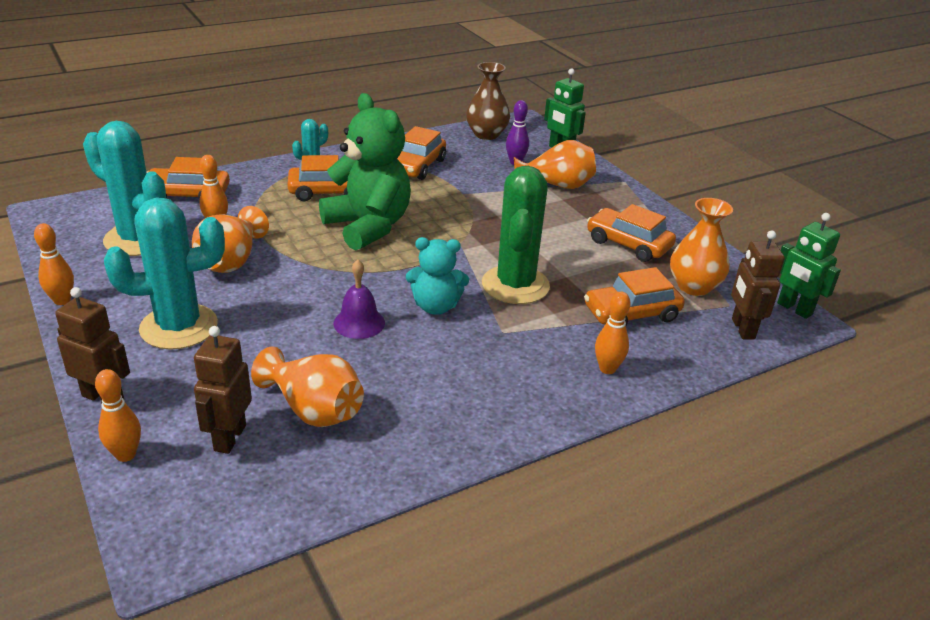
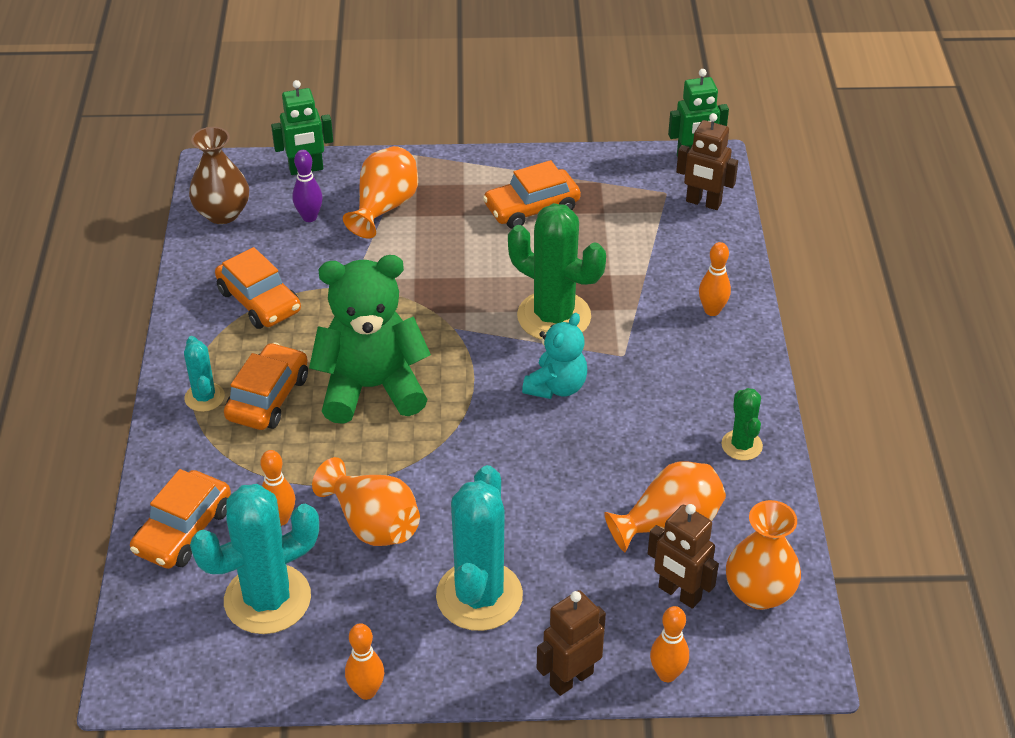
camera: 60 degrees left, 10 degrees up
(359, 323) = (552, 452): purple bell -> none
(445, 432) = (741, 445): none -> green cactus
(631, 314) = (644, 259): orange car -> none
(693, 286) = (626, 200): orange vase -> orange vase (759, 593)

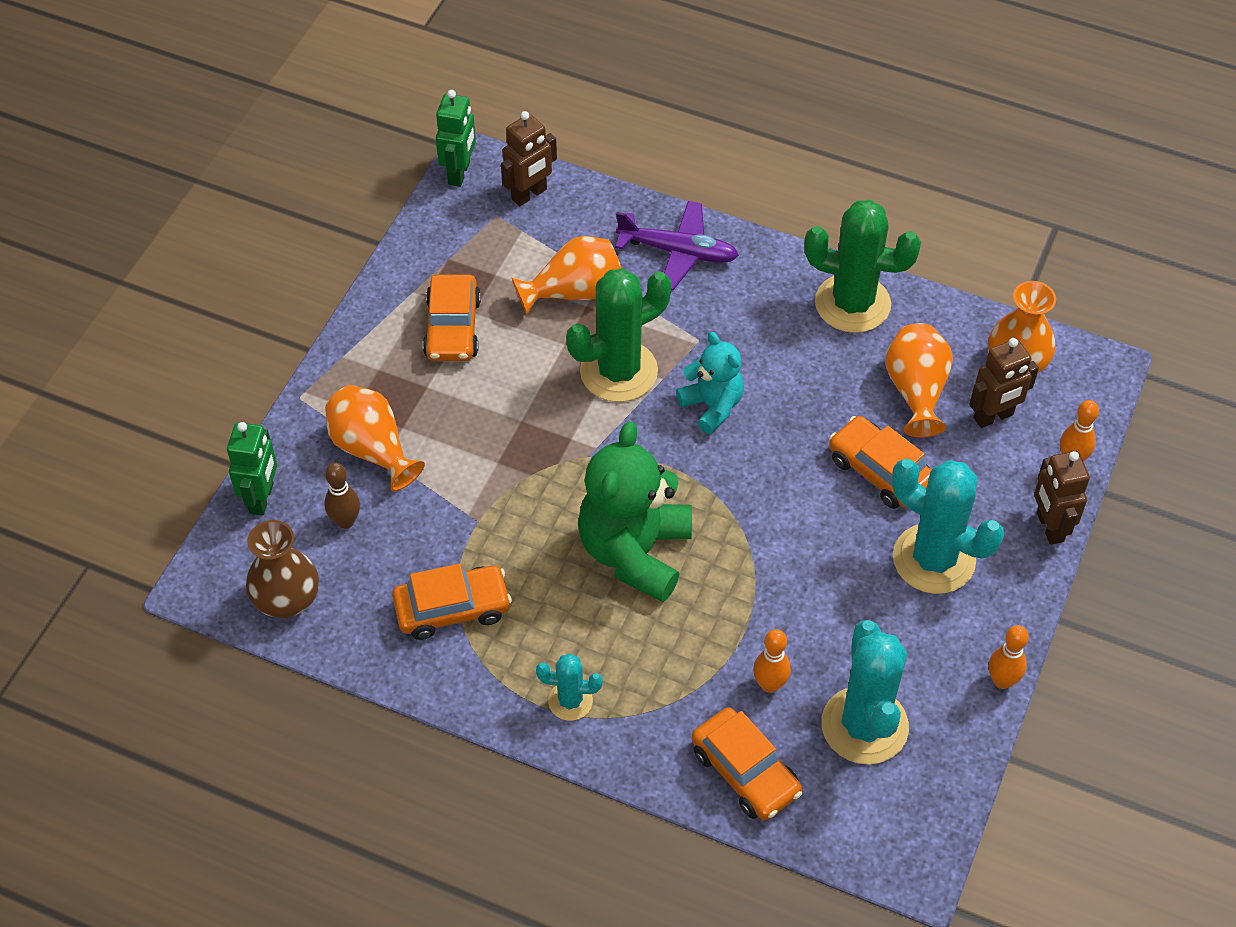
camera: 65 degrees left, 10 degrees up
(268, 397) = (600, 644): orange car -> orange car (880, 471)
(309, 217) = (345, 521): purple bowling pin -> brown bowling pin
(372, 524) = (812, 611): orange vase -> orange vase (573, 292)
(712, 310) = (678, 252): orange bowling pin -> purple plane
(741, 445) = (852, 304): green cactus -> green cactus, size x1.94

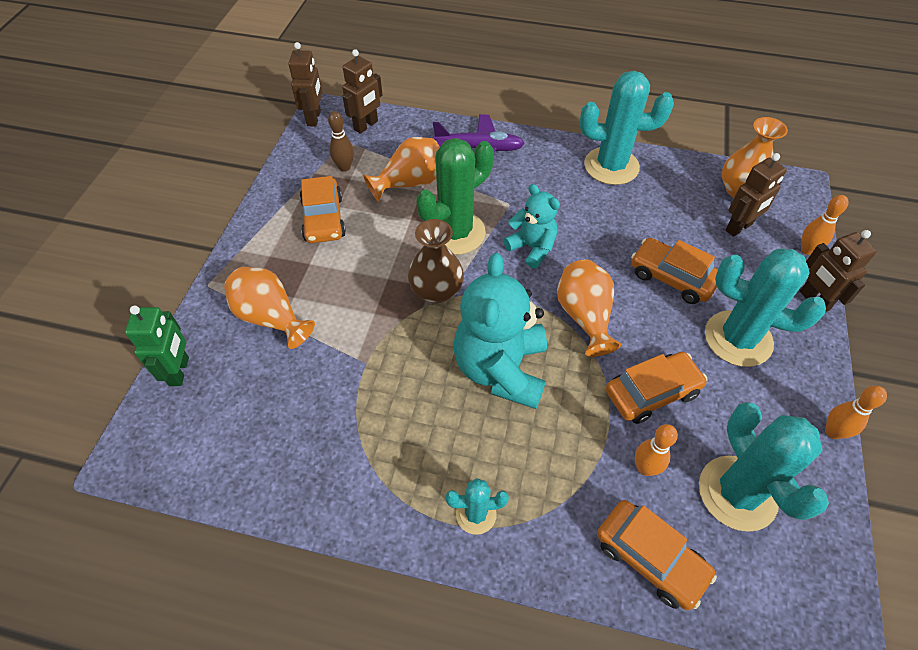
camera: 10 degrees left, 0 degrees up
(287, 600) = (206, 459): brown vase -> brown vase (436, 291)
(345, 521) = (253, 380): brown bowling pin -> brown bowling pin (344, 167)
(452, 608) = (356, 443): orange car -> orange car (652, 392)
(459, 173) = (314, 118): green robot -> brown robot
(635, 552) = (501, 369): green teddy bear -> turquoise teddy bear
(852, 304) = (611, 166): green cactus -> turquoise cactus
(916, 392) = (677, 218): orange vase -> orange vase (584, 317)

